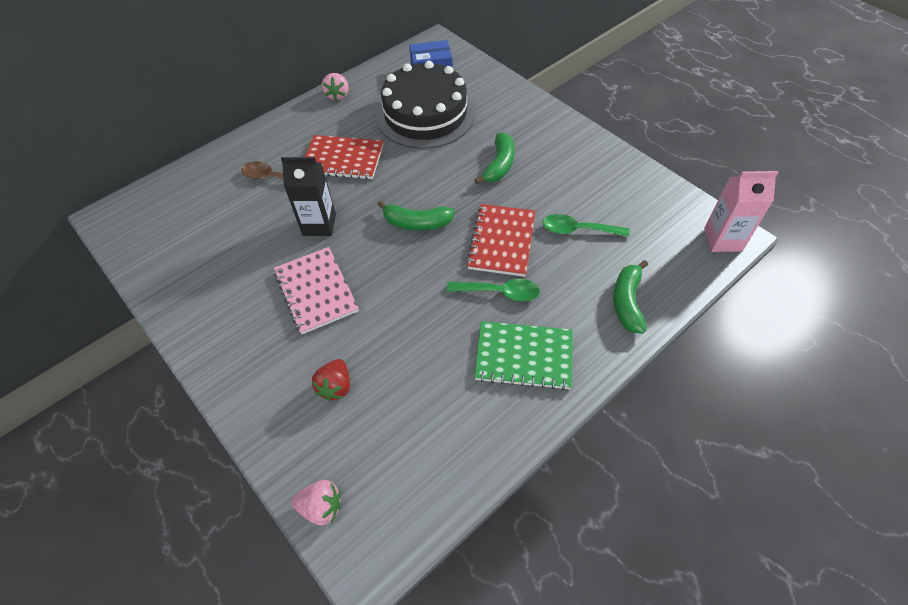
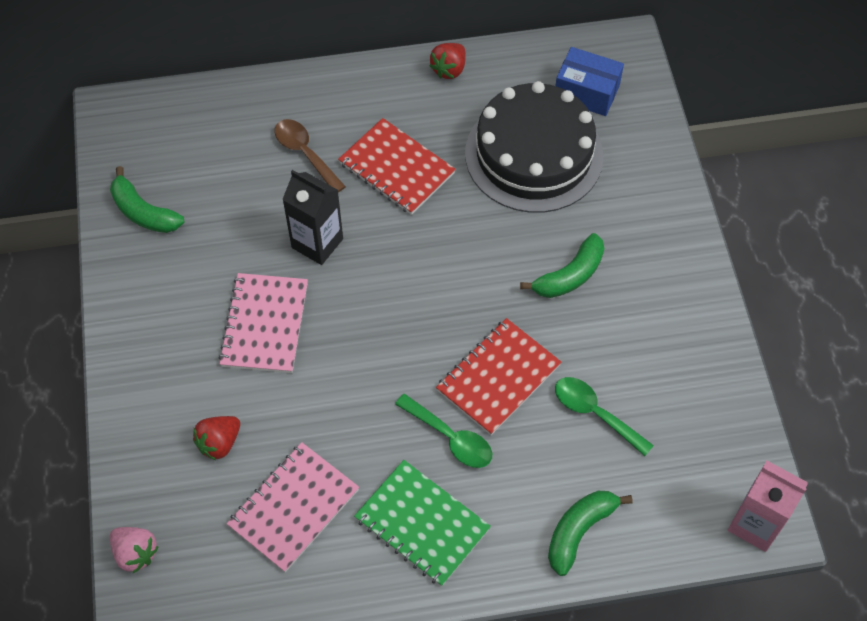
camera: 30 degrees right, 5 degrees up
(338, 95) = (449, 69): pink strawberry -> red strawberry
(417, 223) = (422, 301): green banana -> green banana (143, 212)
(424, 399) = (293, 508): none -> pink notebook

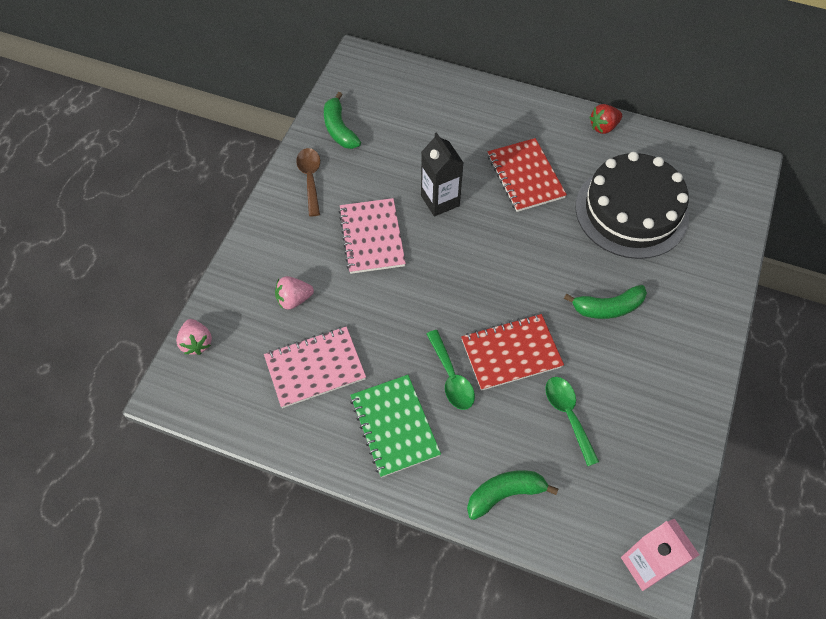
camera: 30 degrees right, 0 degrees up
(219, 443) = (294, 299): red strawberry -> pink strawberry
(264, 324) = (371, 237): pink notebook -> pink notebook turned 45 degrees counterclockwise
(305, 154) = (468, 139): brown spoon -> brown spoon (310, 179)
(586, 92) = (698, 185): blue box -> none

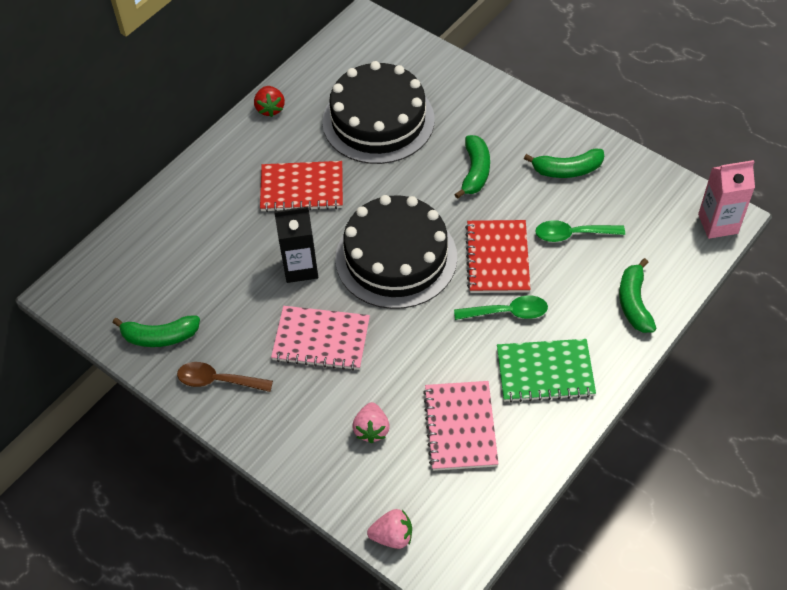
camera: 70 degrees left, 5 degrees down
(479, 269) = (396, 257): none -> black cake
(650, 391) = (567, 170): none -> green banana

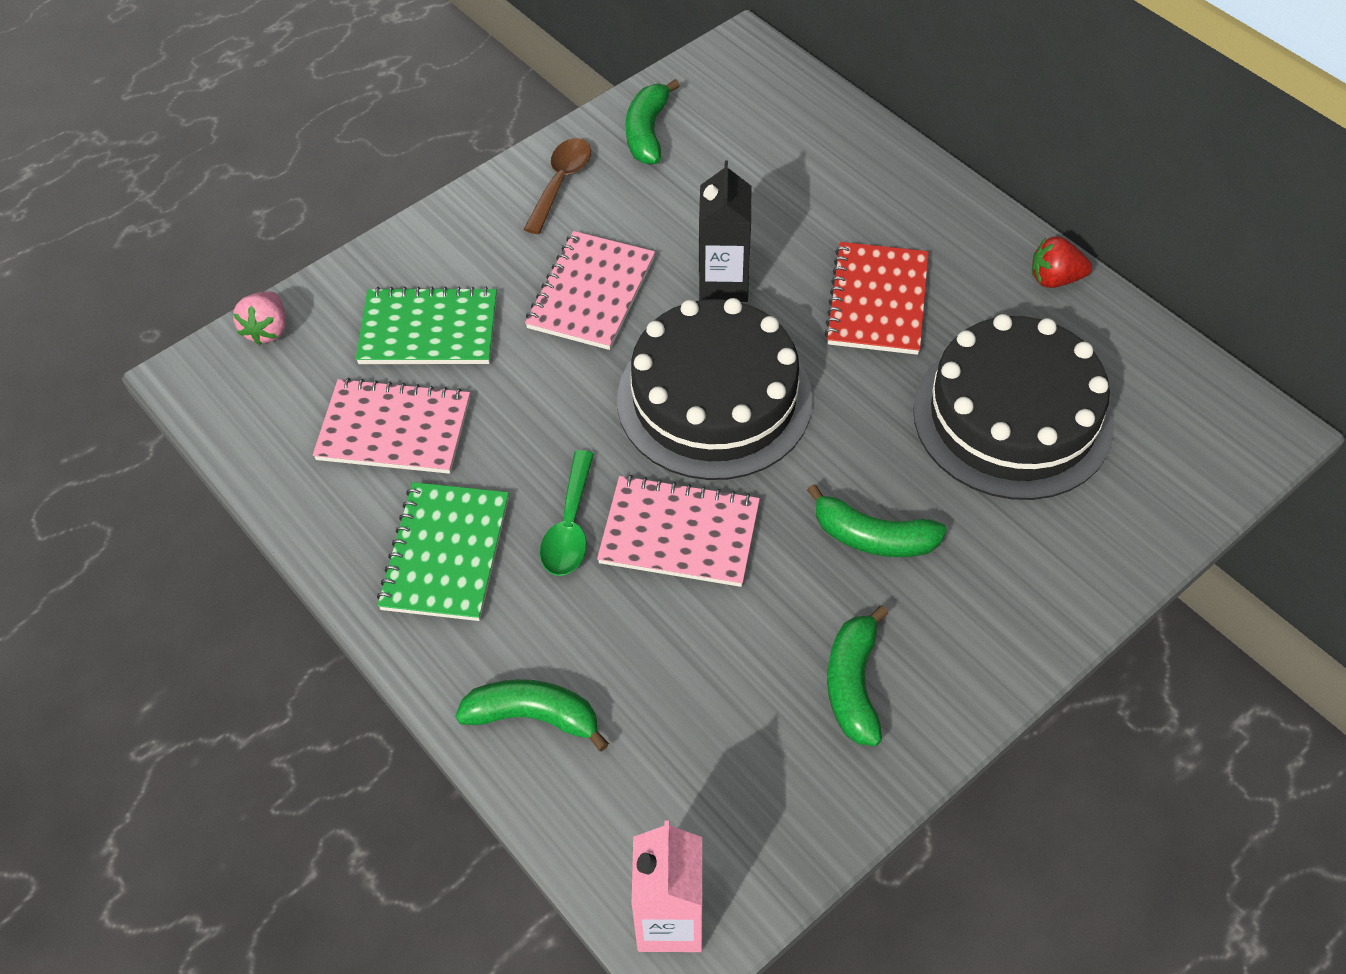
camera: 100 degrees right, 0 degrees up
(371, 429) = (428, 330): pink strawberry -> green notebook
(497, 258) = (679, 533): red notebook -> pink notebook
(572, 234) = (702, 657): green spoon -> none

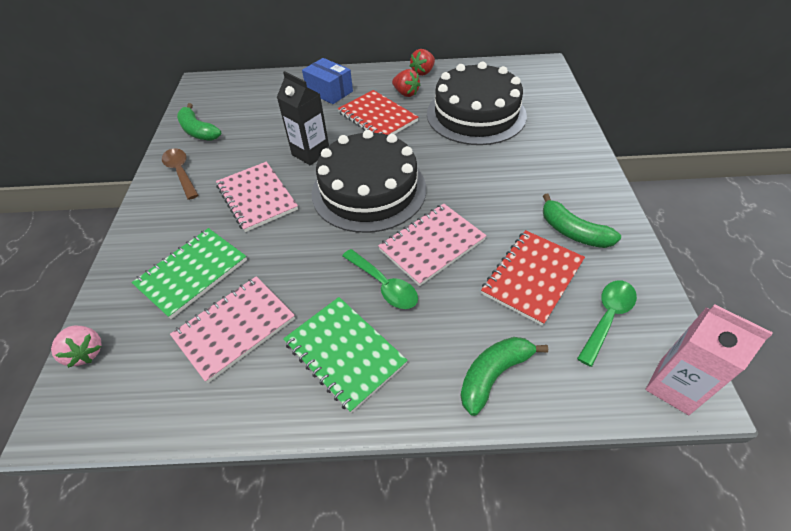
camera: 50 degrees left, 5 degrees down
(721, 678) = (532, 277): none -> red notebook
(723, 799) = (607, 317): none -> green spoon
(873, 537) = (497, 182): green banana -> none
(878, 201) = (329, 91): none -> blue box
(973, 295) = (406, 93): none -> red strawberry

